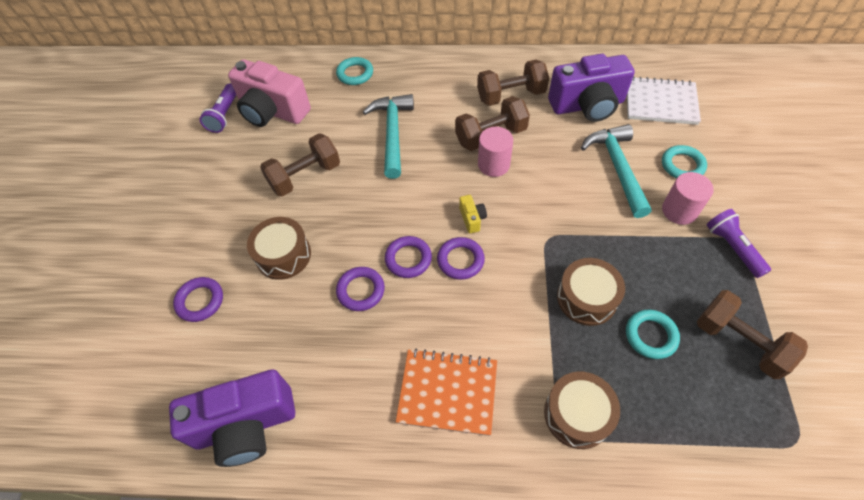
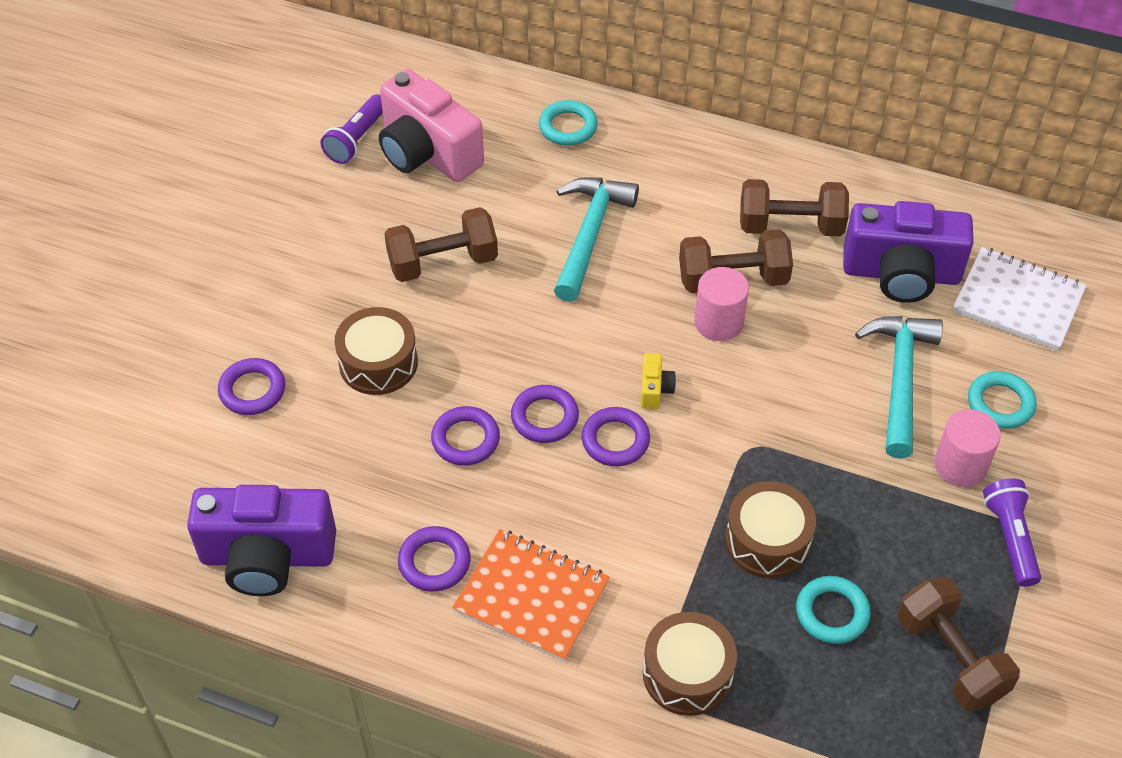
camera: 15 degrees right, 5 degrees down
(370, 389) = (434, 562): none -> purple ring

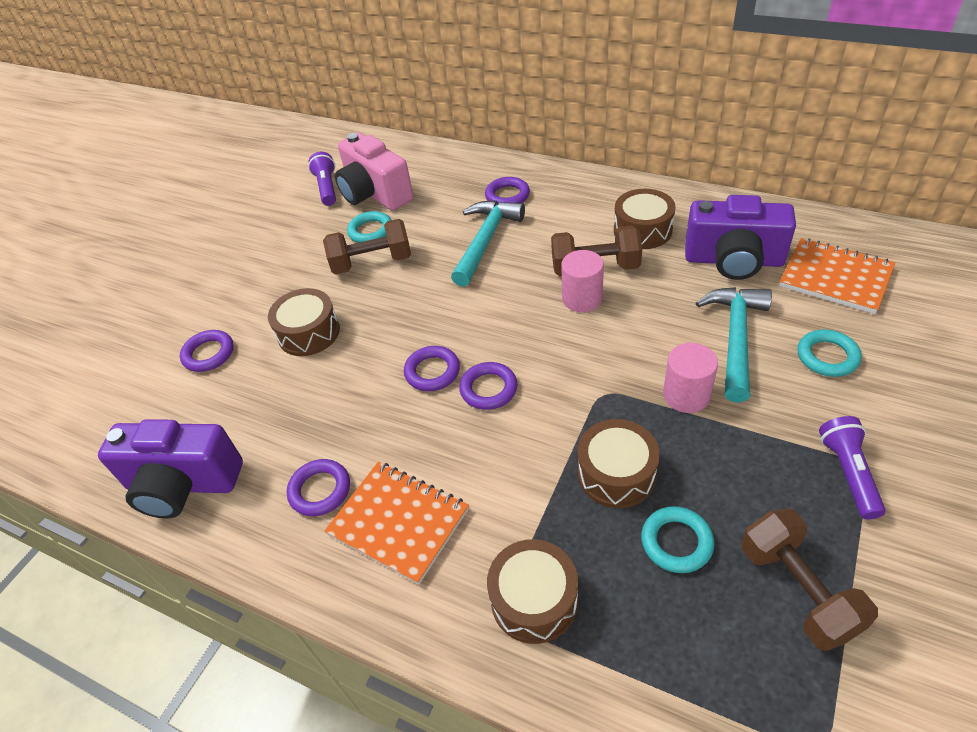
camera: 10 degrees right, 5 degrees down
(356, 139) = (327, 188): purple flashlight -> purple flashlight turned 135 degrees clockwise
(465, 439) = (365, 389): purple ring -> purple ring (507, 196)
(568, 127) = (478, 174): turquoise ring -> turquoise ring (371, 231)
(655, 389) = (525, 349): yellow camera -> none
(790, 226) = (642, 230): brown dumbbell -> brown drum
(960, 465) = (794, 408): pink cylinder -> pink cylinder (686, 395)
(1018, 301) = (835, 277): white notebook -> orange notebook

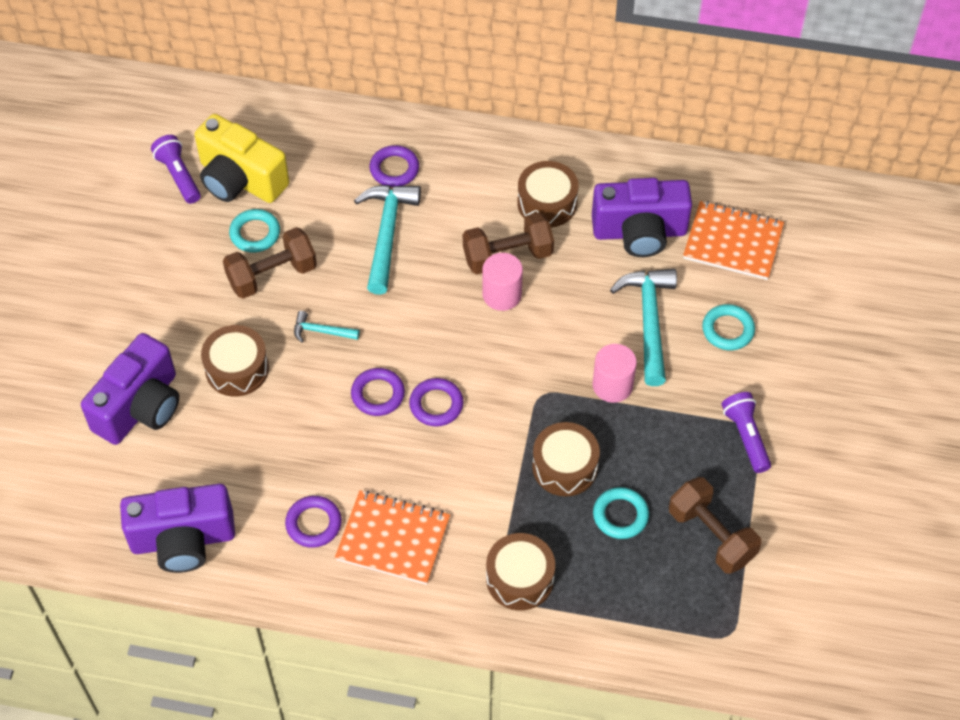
camera: 20 degrees left, 10 degrees up
(209, 354) = (140, 407): purple ring -> purple camera
(375, 194) = (240, 180): pink camera -> yellow camera
(398, 311) = (321, 331): none -> turquoise hammer

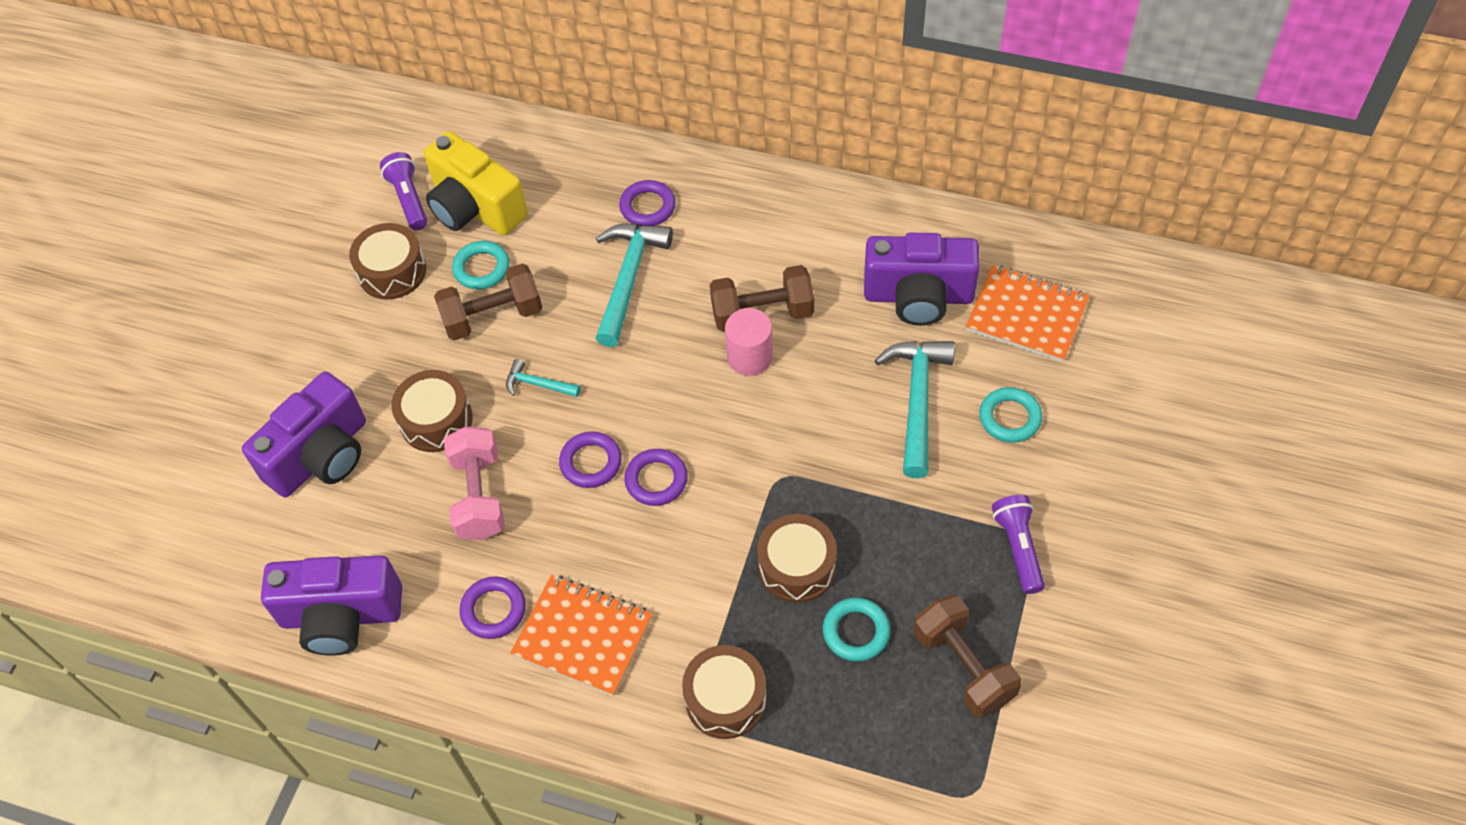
camera: 10 degrees right, 0 degrees up
(285, 430) = (479, 496): none -> pink dumbbell
(547, 203) = (815, 256): brown drum -> brown drum (392, 271)
(612, 385) = (865, 473): pink cylinder -> none

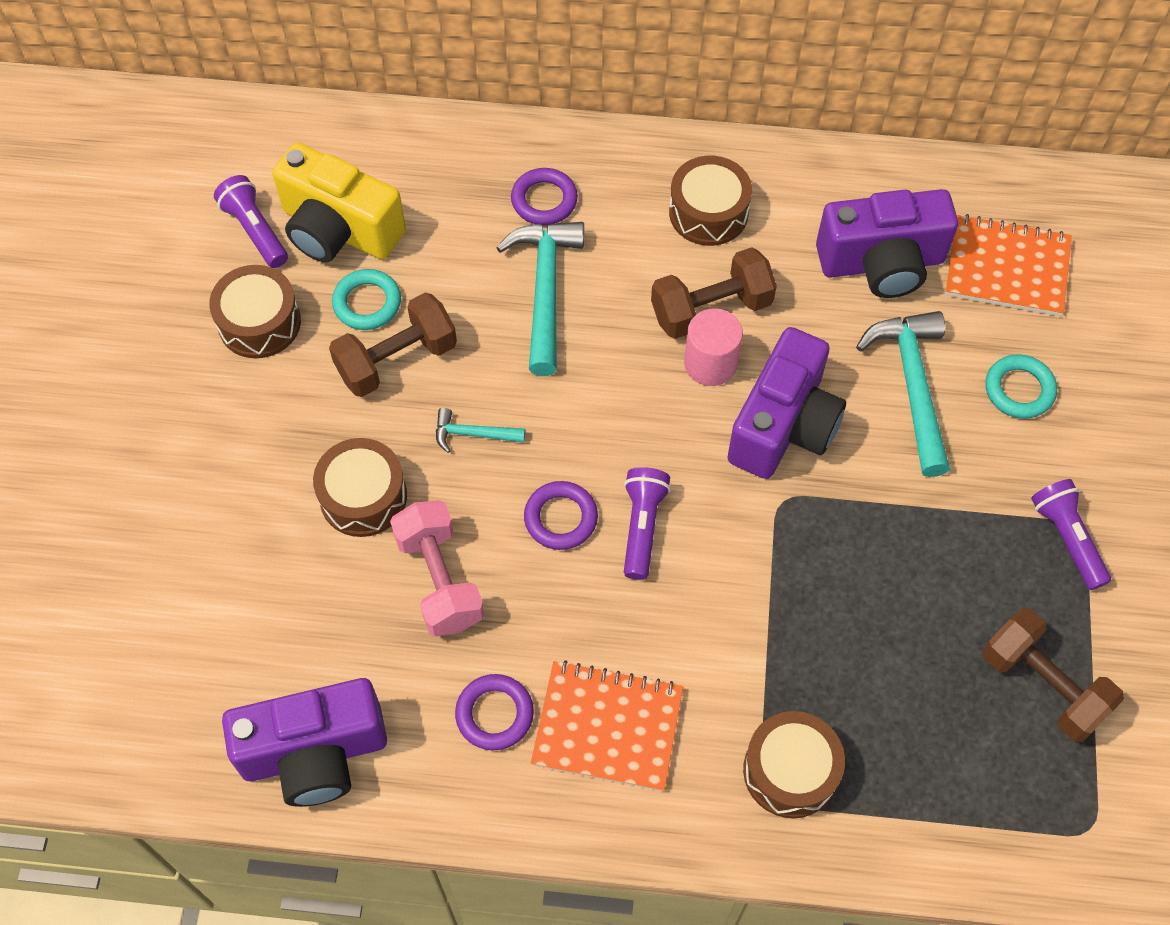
camera: 15 degrees left, 5 degrees up
(321, 456) = (235, 562): purple camera -> purple camera (784, 425)
(656, 480) = (642, 526): purple ring -> purple flashlight
(797, 566) = (829, 602): brown drum -> brown drum (708, 212)
(856, 632) = (915, 666): turquoise ring -> none

